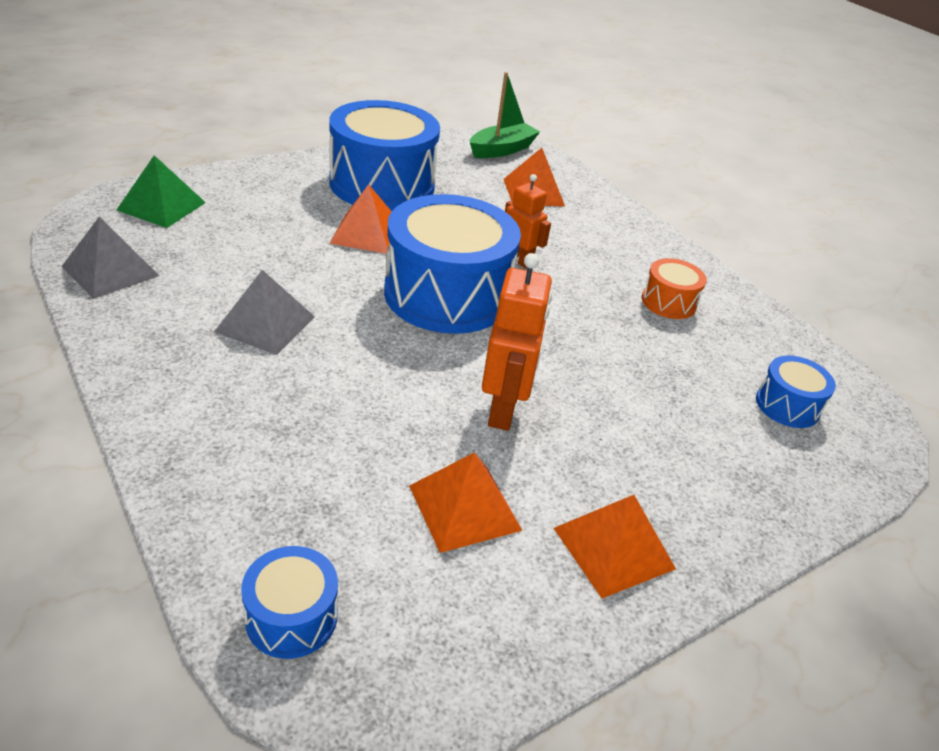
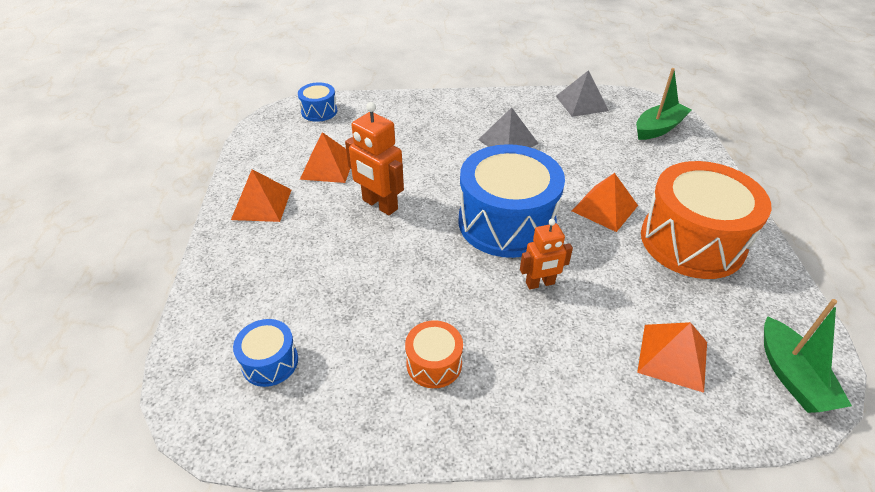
camera: 125 degrees right, 5 degrees up
(161, 206) = (658, 128): green pyramid -> green boat
(382, 184) = (692, 241): blue drum -> orange drum

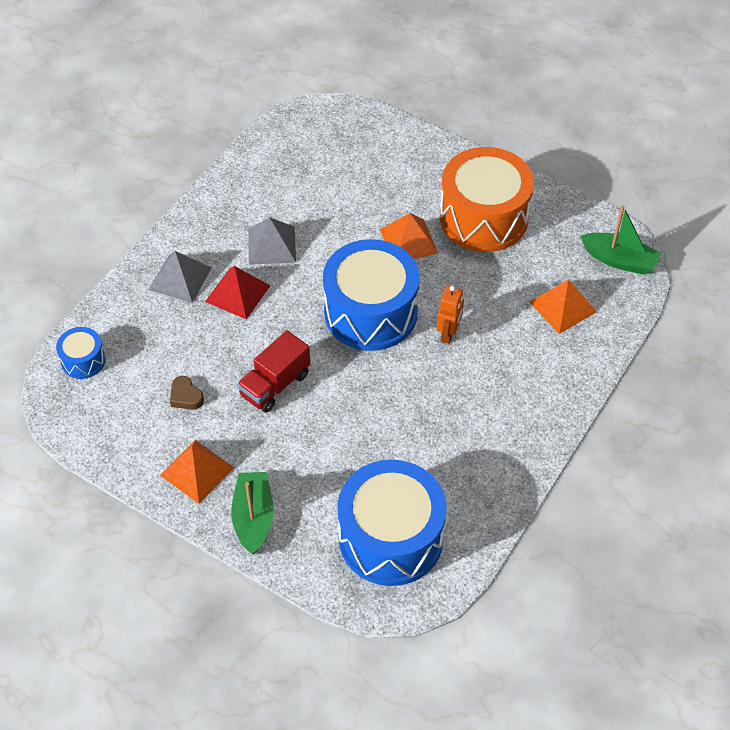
camera: 55 degrees left, 10 degrees up
(270, 362) = (390, 538): blue drum -> blue drum, size x2.18
(328, 167) = (186, 396): orange pyramid -> brown heart
(379, 205) = (275, 385): orange robot -> red truck
(434, 363) = (468, 439): orange drum -> none
(446, 146) = (238, 293): none -> red pyramid
(581, 103) = (267, 156): grey pyramid -> grey pyramid (180, 278)
(658, 128) = (350, 134): green boat -> green boat (253, 517)

